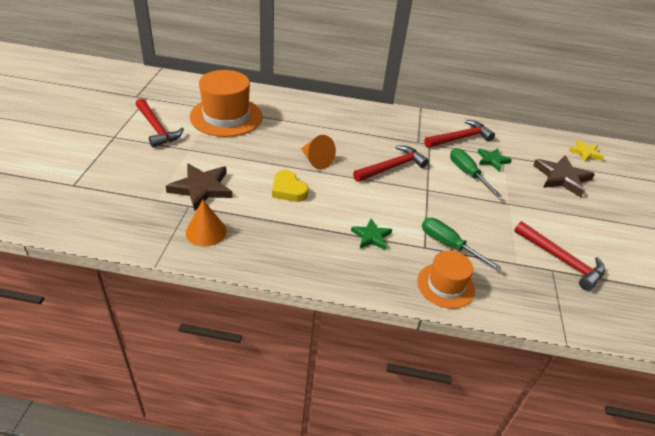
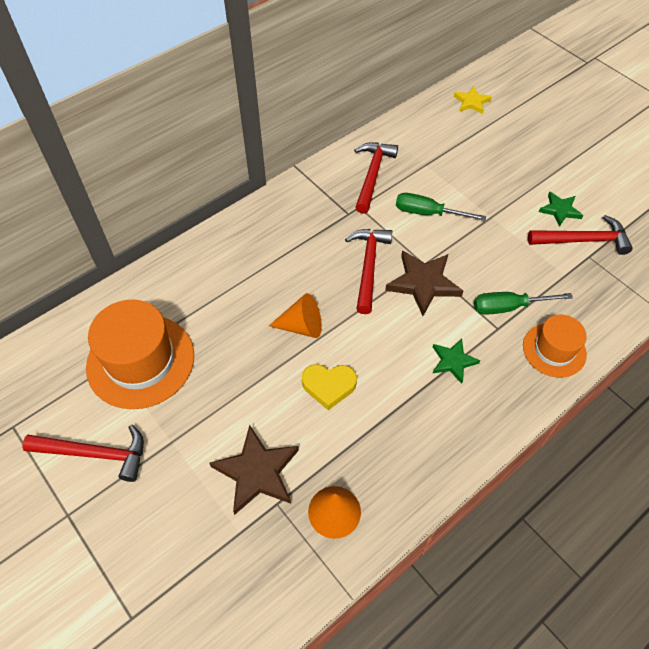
camera: 45 degrees left, 15 degrees up
(492, 160) = (425, 178): green star -> green star (560, 210)
(561, 178) = (489, 149): brown star -> brown star (423, 283)

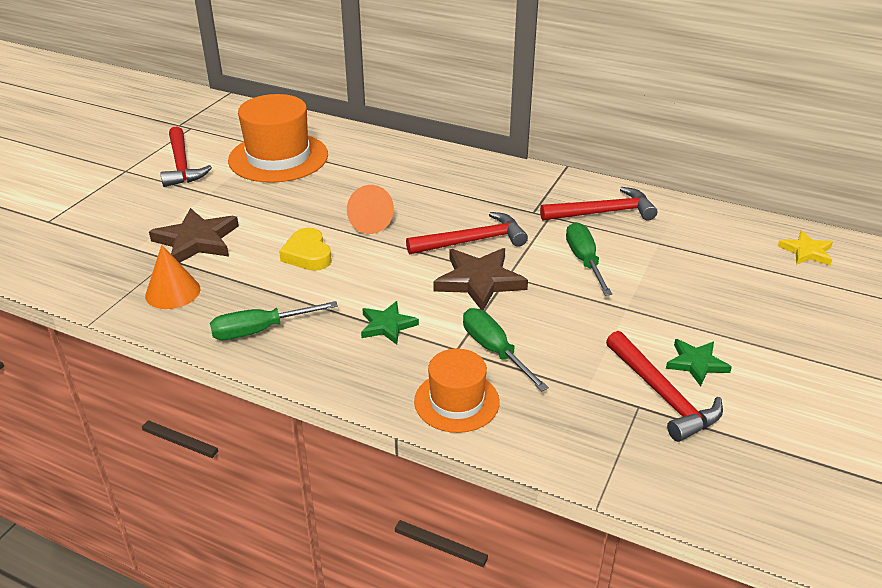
camera: 65 degrees right, 20 degrees down
(423, 453) = (260, 330): none -> green screwdriver

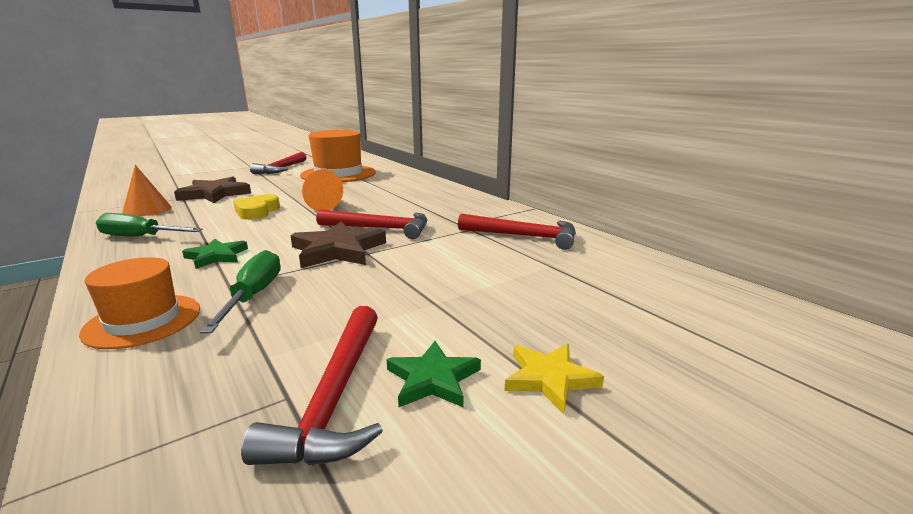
camera: 30 degrees right, 15 degrees down
(584, 261) = (452, 260): green screwdriver -> none
(806, 252) = (744, 316): yellow star -> yellow star (550, 379)

